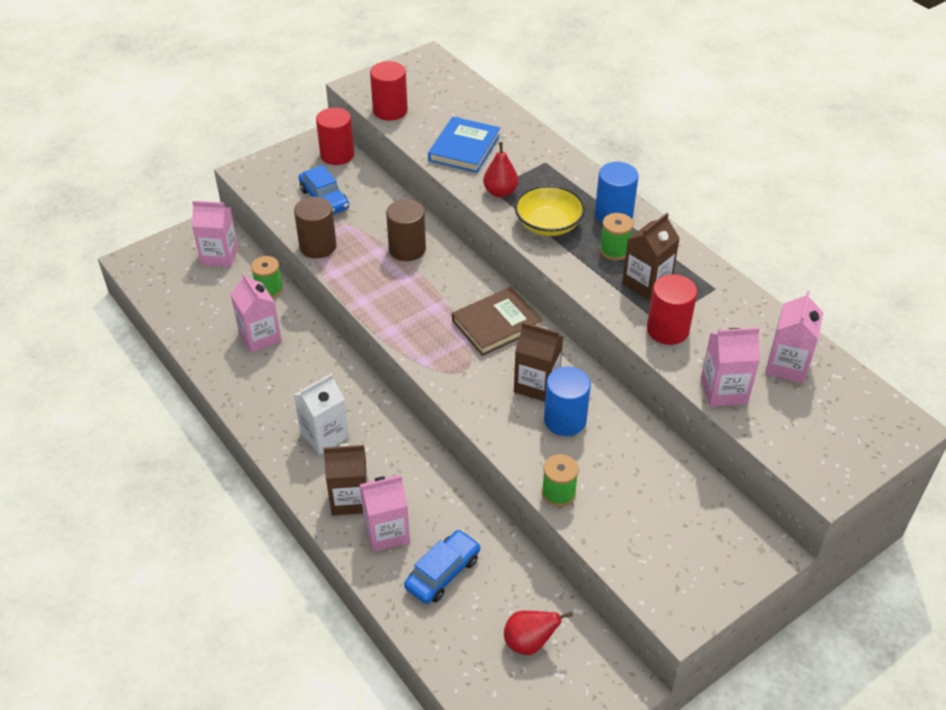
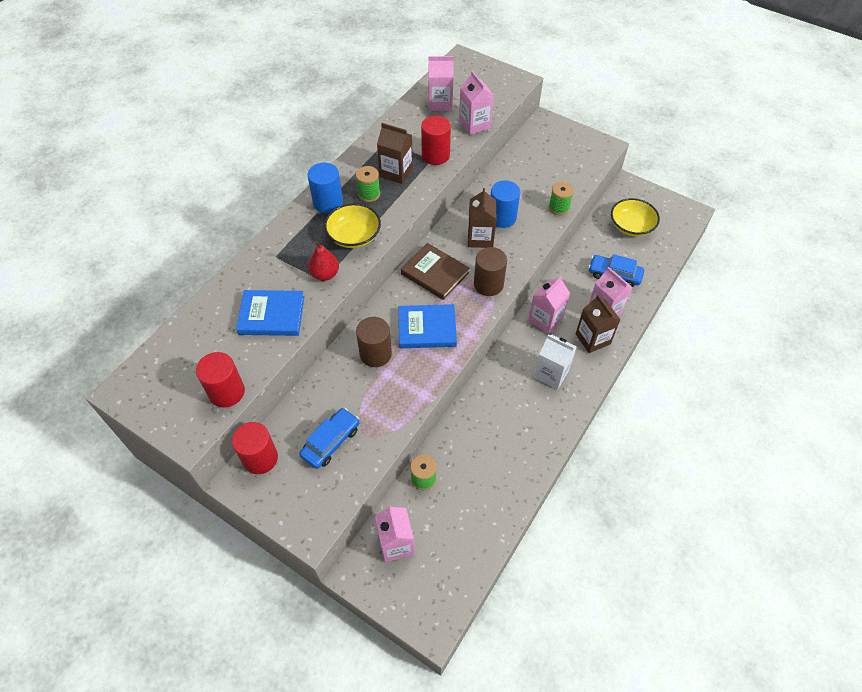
camera: 110 degrees left, 10 degrees up
(260, 337) = (480, 460): pink carton -> pink carton (545, 319)
(318, 246) = (397, 420): brown cylinder -> brown cylinder (488, 284)
(418, 296) = (427, 328): none -> blue book
(529, 642) = (631, 226): red pear -> yellow bowl

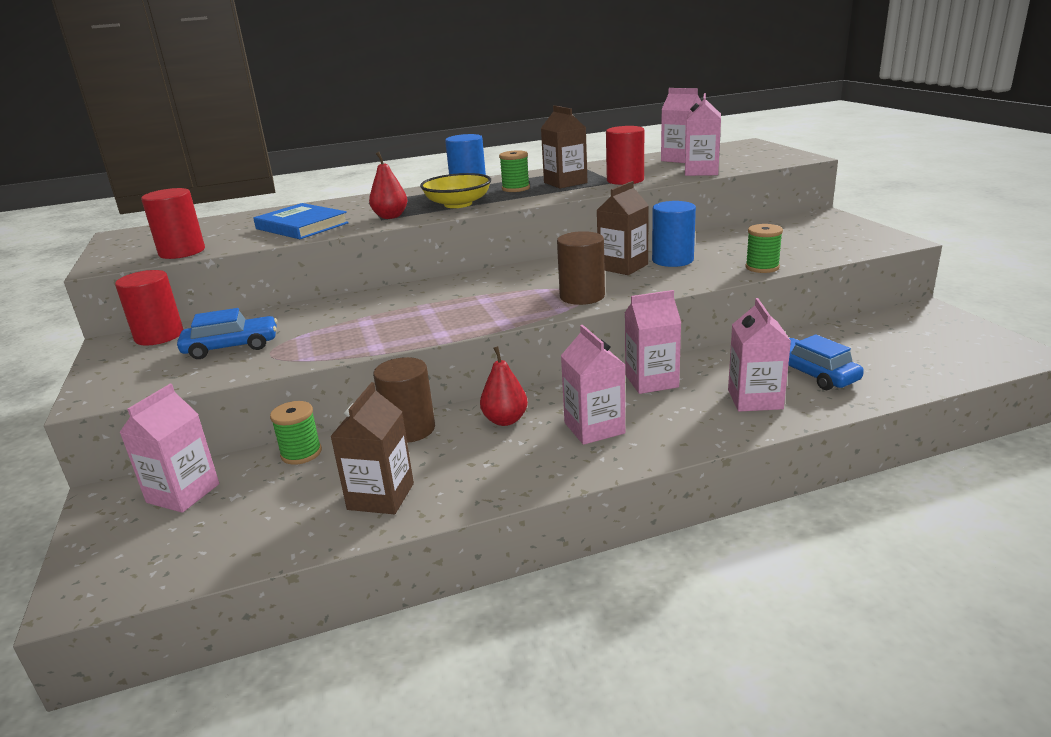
camera: 40 degrees right, 30 degrees down
(375, 354) = (378, 307): brown cylinder -> brown cylinder (409, 429)
(427, 328) = (460, 306): blue book -> none
(435, 273) = (531, 276): brown book -> none
(502, 392) = (505, 420): none -> red pear
(551, 374) = (594, 428): white carton -> pink carton
(592, 339) = (701, 418): brown carton -> brown carton (381, 496)
(631, 226) = (894, 341): yellow bowl -> none

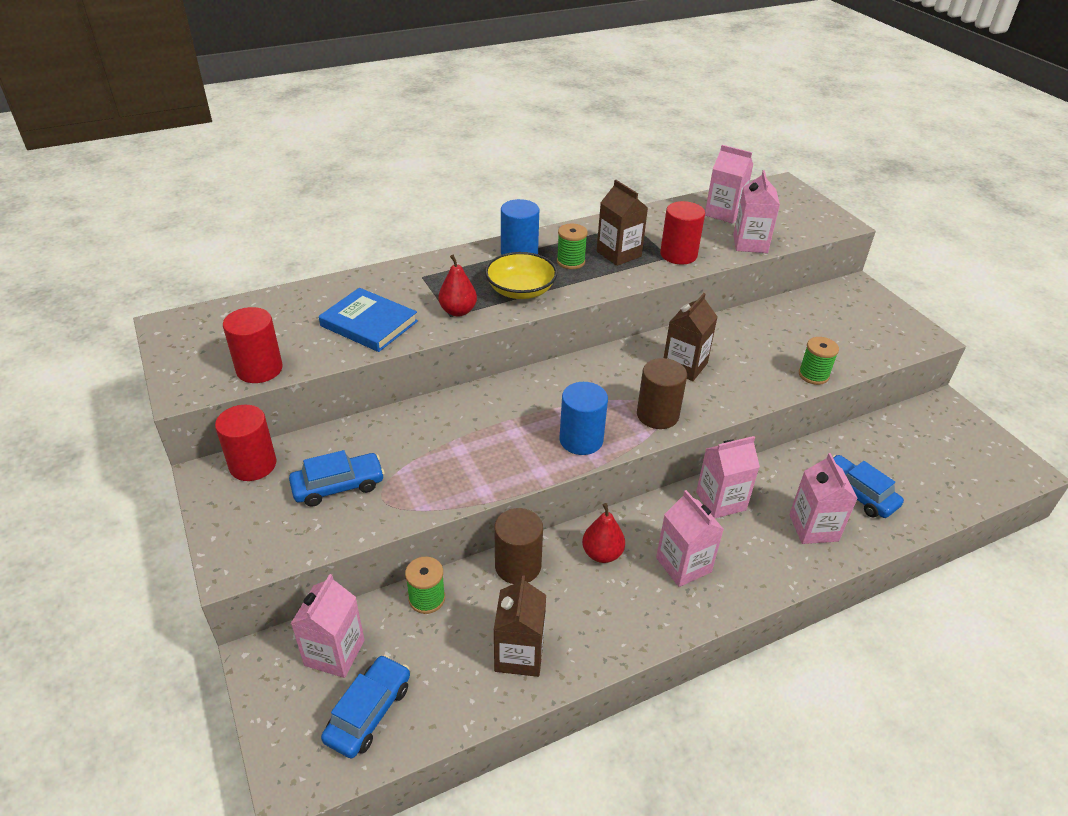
camera: 10 degrees left, 15 degrees up
(192, 540) = (369, 712): none -> blue car
(672, 260) = (729, 357): blue cylinder -> blue cylinder (581, 440)

